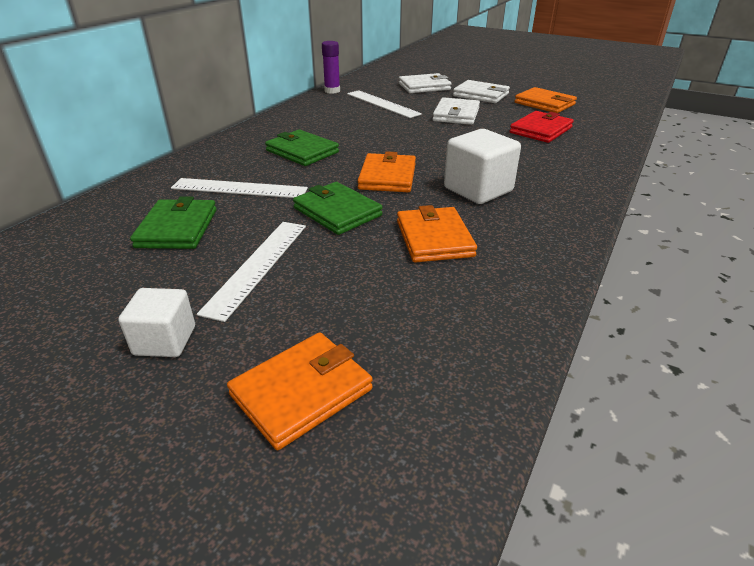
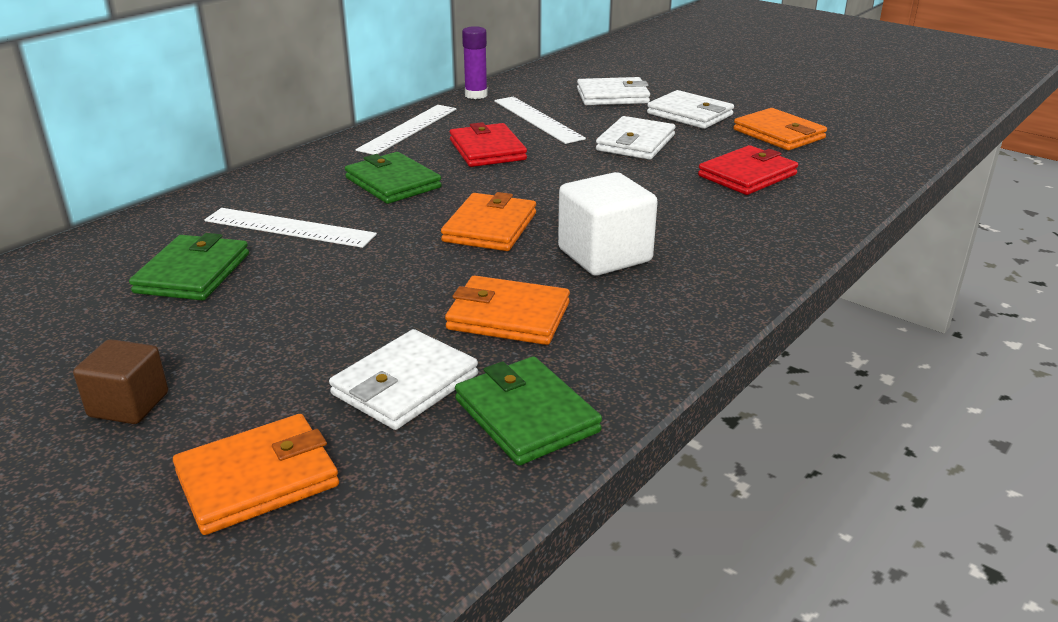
camera: 10 degrees right, 5 degrees down
(165, 340) = (129, 405): white cube -> brown cube
(257, 266) = (270, 329): white ruler -> white ruler (408, 129)
(337, 212) = (400, 269): green wallet -> green wallet (526, 415)
(358, 125) = (487, 150): none -> red wallet
(384, 298) = (405, 384): none -> white wallet
(434, 238) = (508, 316): orange wallet -> orange wallet turned 75 degrees counterclockwise

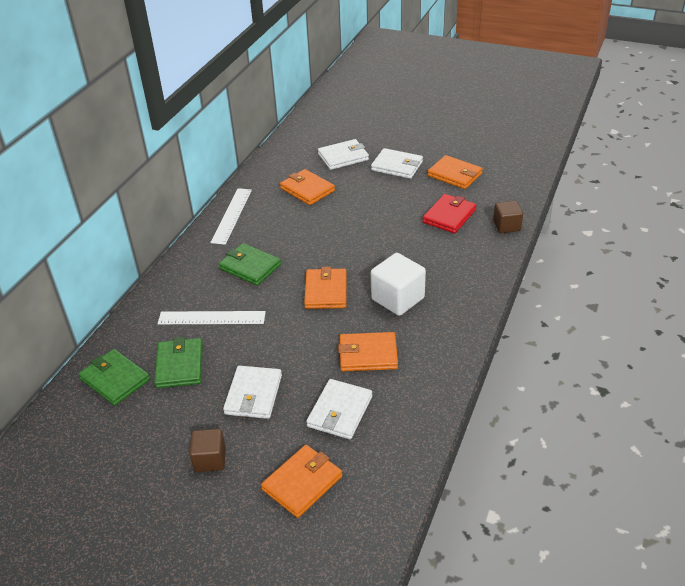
camera: 15 degrees left, 10 degrees up
(476, 95) = (256, 173): purple glue stick -> none
(487, 150) = (291, 225): red wallet -> none
(526, 415) = (407, 415): green wallet -> green wallet (115, 379)
(537, 119) = (307, 190): white ruler -> orange wallet
(635, 143) = (375, 200): white wallet -> white wallet (253, 394)
(843, 200) = (506, 226): none -> brown cube

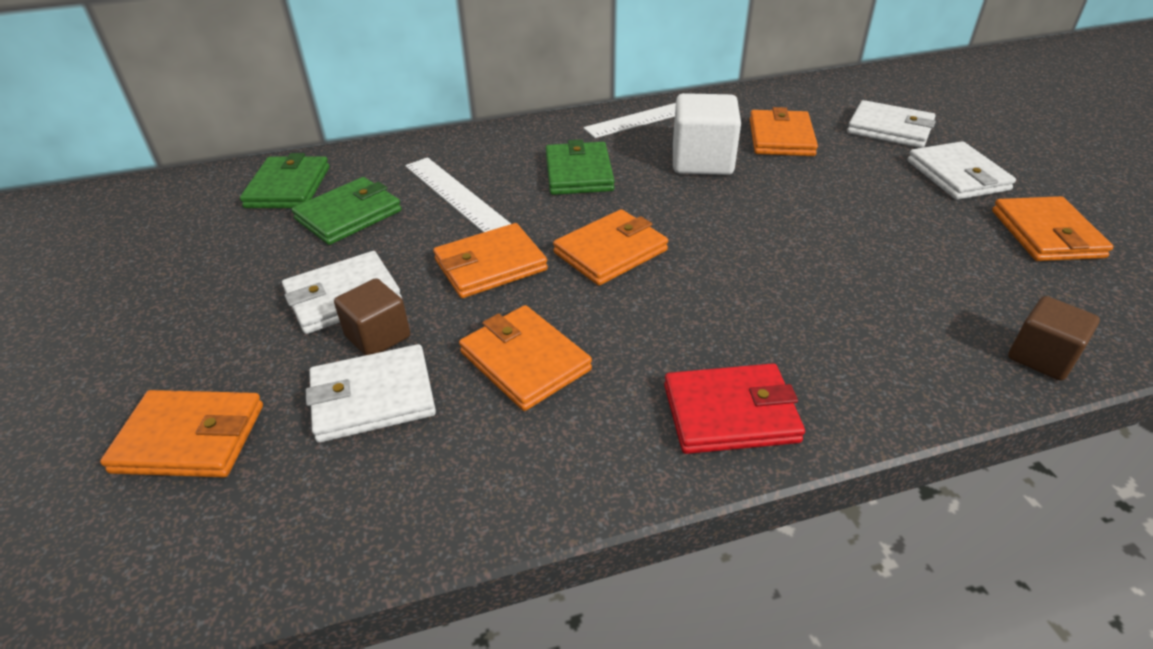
camera: 50 degrees right, 0 degrees up
(210, 459) = (192, 324): brown cube -> brown cube (378, 336)
(289, 333) = (490, 265): none -> orange wallet
(397, 299) = (683, 326): white cube -> white cube (702, 161)
(449, 216) = (946, 279): red wallet -> red wallet (730, 413)

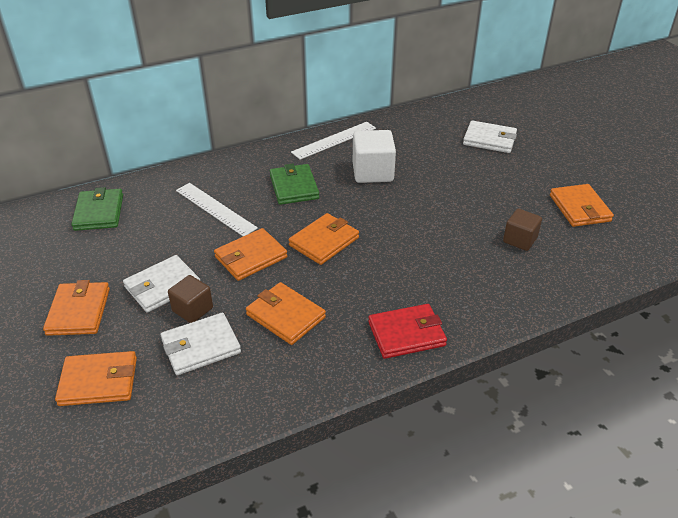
camera: 10 degrees left, 0 degrees up
(348, 215) = (148, 230): green wallet -> none
(781, 138) = (421, 151): orange wallet -> orange wallet (79, 311)
(957, 175) = (530, 171): white wallet -> none
(1041, 357) = (571, 285): brown cube -> brown cube (520, 240)

